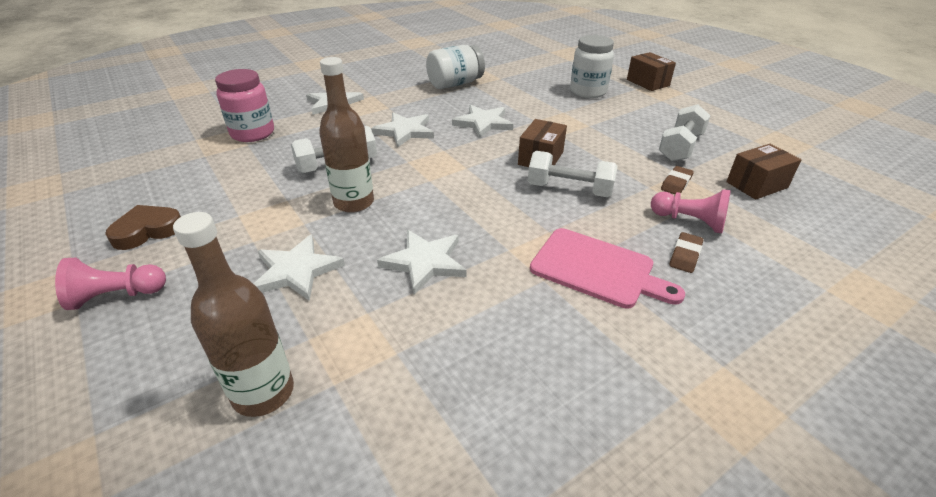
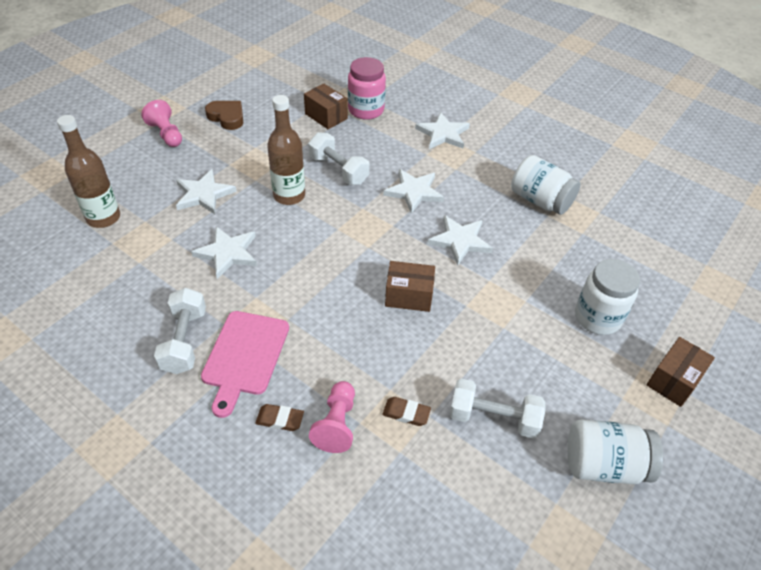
camera: 70 degrees right, 10 degrees up
(569, 190) = (358, 325): white dumbbell -> white dumbbell (184, 341)
(718, 118) = (604, 465): none -> white jar
(756, 185) = (435, 494): brown box -> brown box (326, 116)

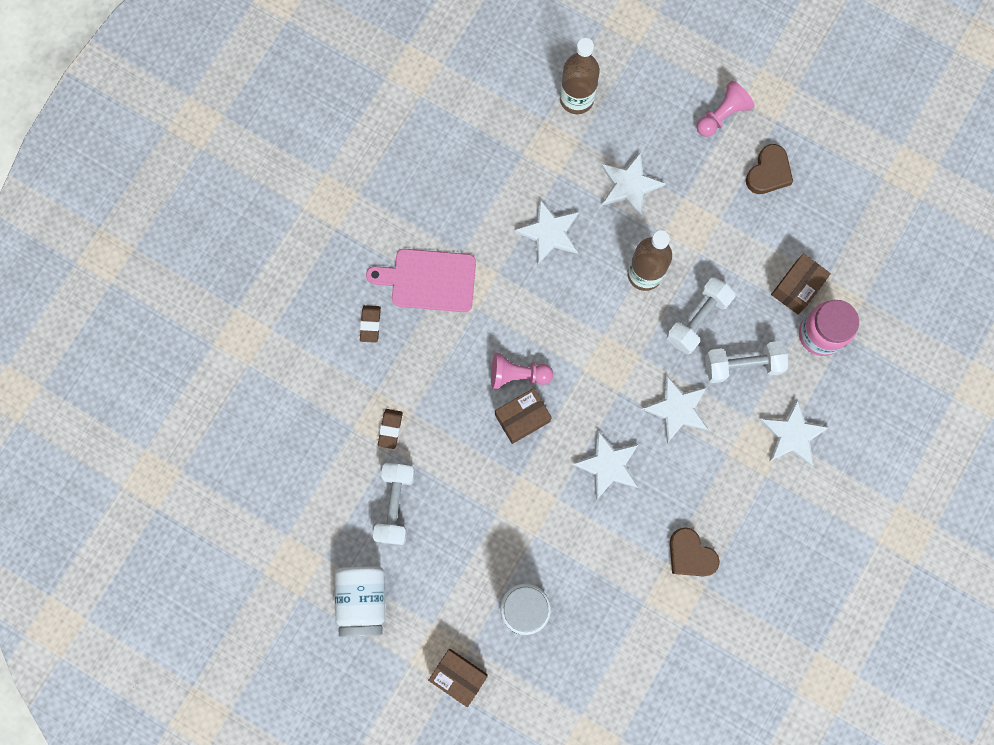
camera: 85 degrees right, 30 degrees up
(184, 341) = (437, 224): white dumbbell -> white dumbbell (742, 365)
(336, 424) = (372, 372): pink pawn -> pink pawn (517, 375)
(409, 296) = (522, 418): brown box -> brown box turned 60 degrees clockwise
(540, 200) = (690, 555): white jar -> brown heart

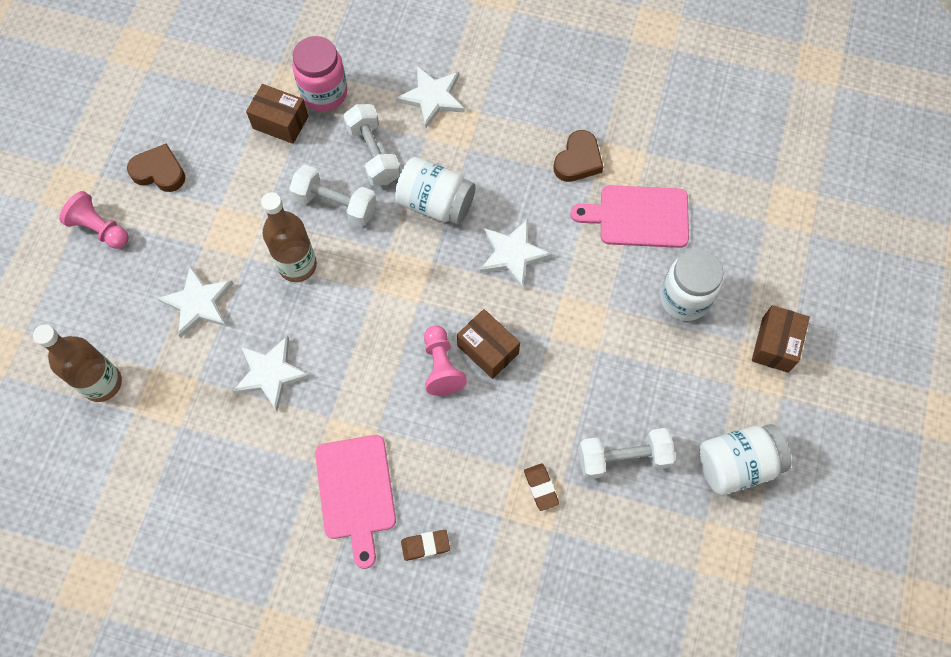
camera: 105 degrees left, 10 degrees down
(390, 429) = (541, 487): brown eraser -> brown eraser turned 75 degrees clockwise
(617, 593) = (638, 217): none -> pink cutting board
(677, 409) = (435, 203): white star -> white jar

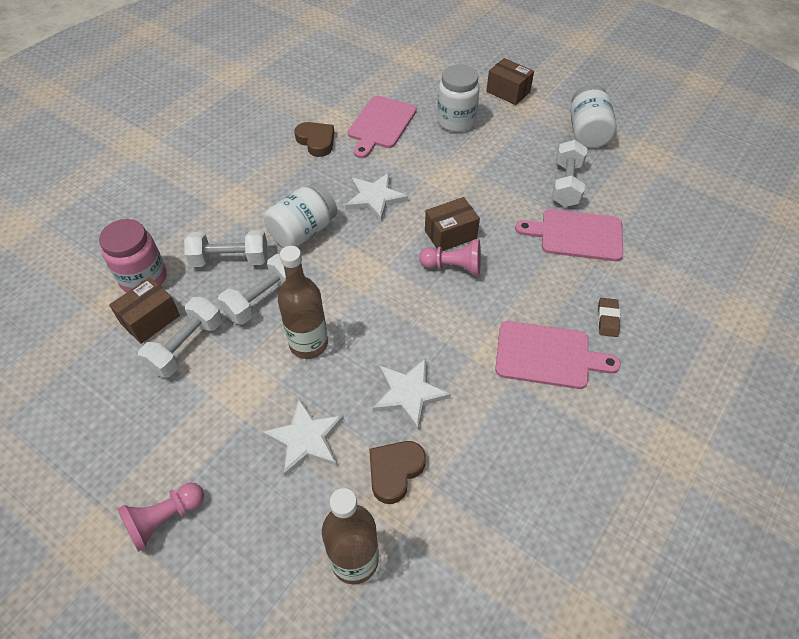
camera: 70 degrees left, 15 degrees down
(159, 172) = (133, 440): brown heart -> brown heart (395, 471)
(261, 165) = (186, 346): none -> white dumbbell
(432, 97) = (203, 207): white star -> none
(541, 487) = (576, 235): brown eraser -> pink cutting board

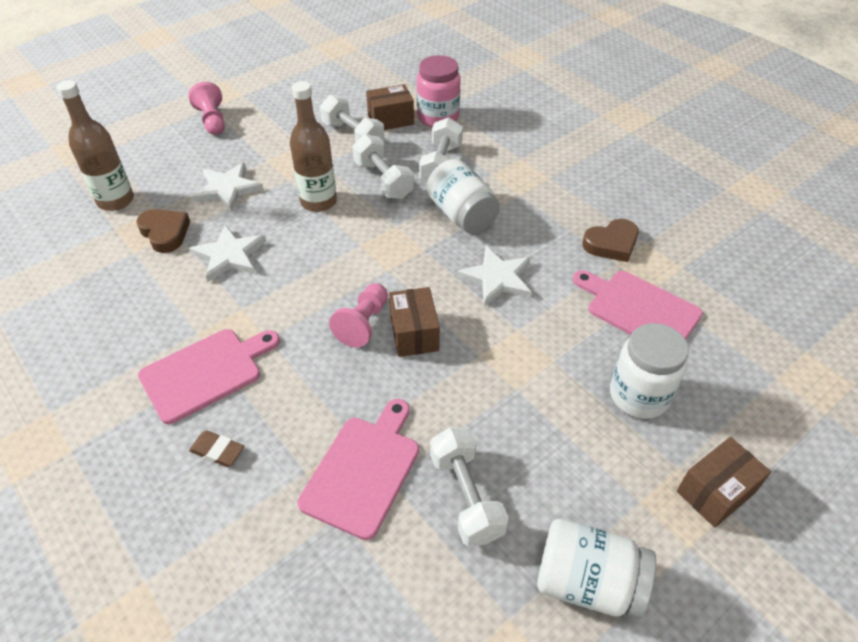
camera: 105 degrees right, 5 degrees down
(150, 319) = (390, 119): brown box -> brown box turned 75 degrees counterclockwise
(547, 355) = (205, 372): pink cutting board -> pink cutting board turned 150 degrees counterclockwise
(566, 185) = (466, 496): white dumbbell -> white dumbbell turned 45 degrees clockwise

